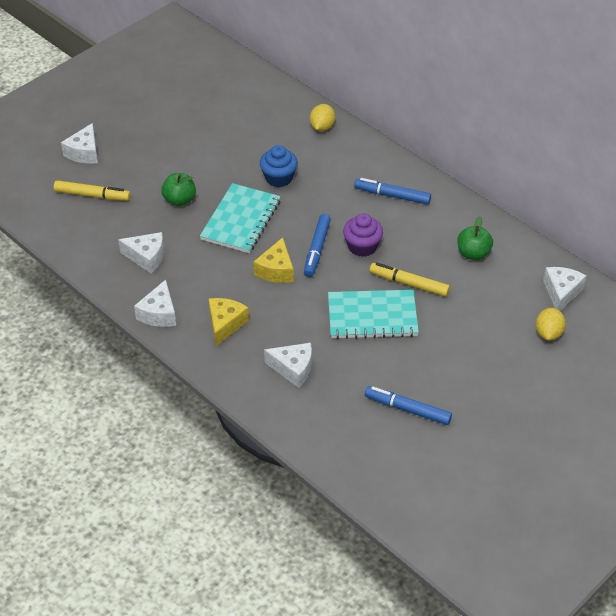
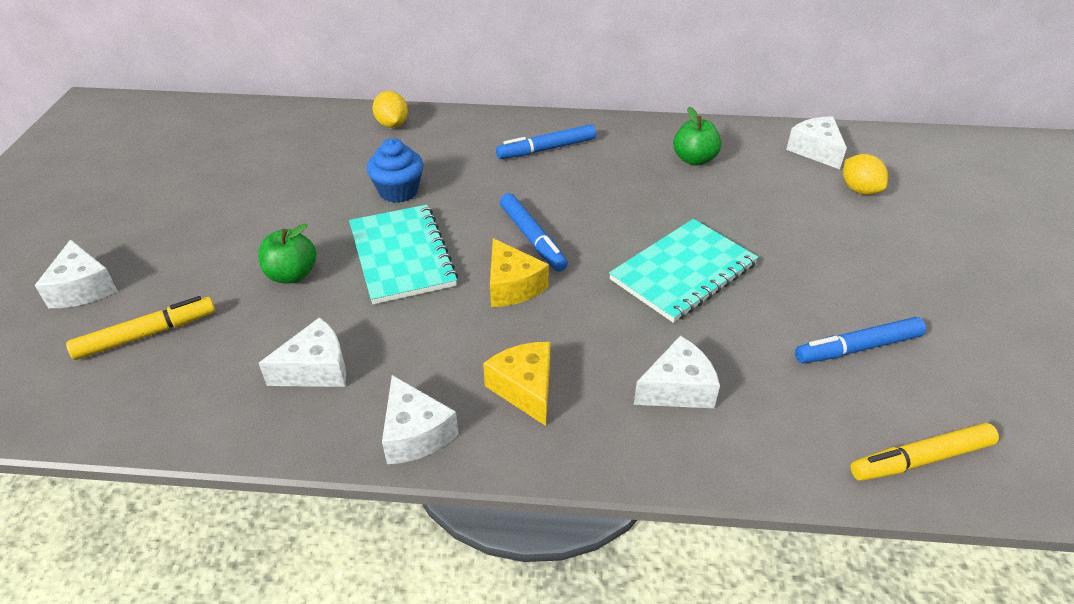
camera: 40 degrees left, 5 degrees down
(362, 246) = (578, 210): purple cupcake -> none
(409, 283) = (674, 218): yellow marker -> yellow marker (920, 459)

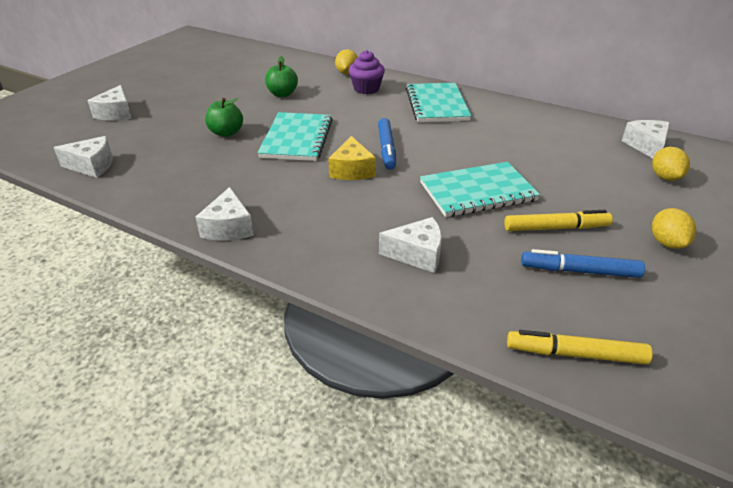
camera: 25 degrees right, 5 degrees down
(146, 334) = (128, 141): yellow marker -> yellow marker (556, 228)
(316, 369) = (201, 180): white cheese -> white cheese (92, 166)
(398, 191) = (322, 106): blue cupcake -> none
(438, 145) = (366, 89): none -> purple cupcake
(525, 389) = (314, 225): yellow cheese -> none
(546, 149) = (437, 104): blue marker -> turquoise notebook
(694, 159) = (541, 131): green apple -> green apple (282, 94)
(914, 280) = (667, 243): none -> yellow lemon

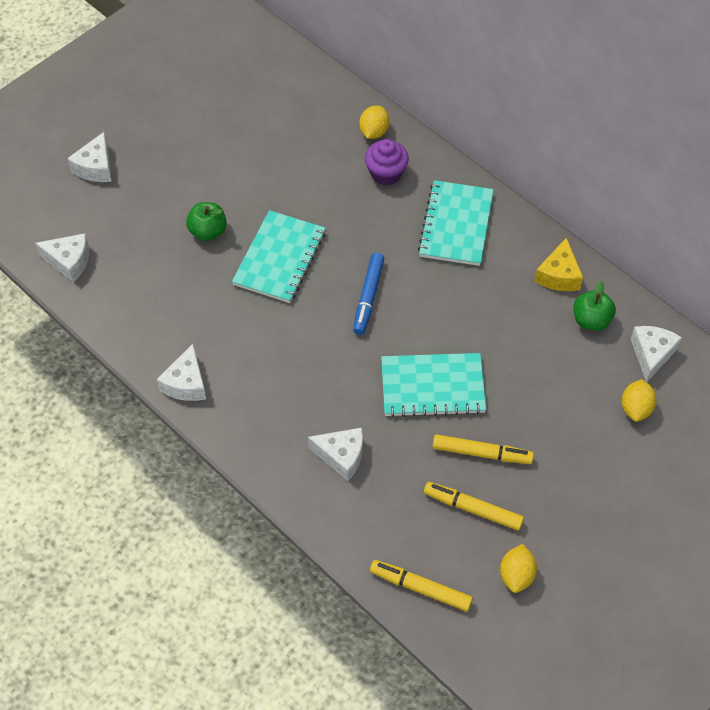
camera: 15 degrees right, 20 degrees up
(282, 94) = (284, 164): green apple -> green apple (591, 320)
(352, 170) = (321, 325): yellow cheese -> yellow cheese (559, 275)
(579, 271) = (473, 509): blue marker -> yellow marker
(667, 243) = (573, 496): yellow lemon -> yellow lemon (516, 575)

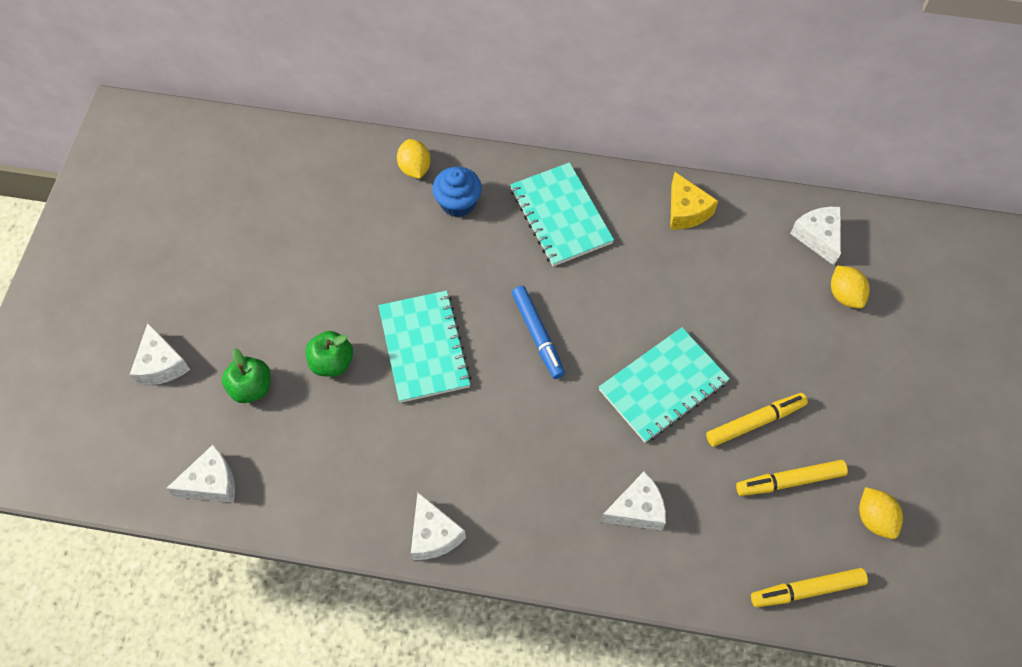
camera: 35 degrees left, 5 degrees up
(386, 173) = (458, 203): purple cupcake -> blue cupcake
(591, 320) = (745, 236): green apple -> green apple (251, 388)

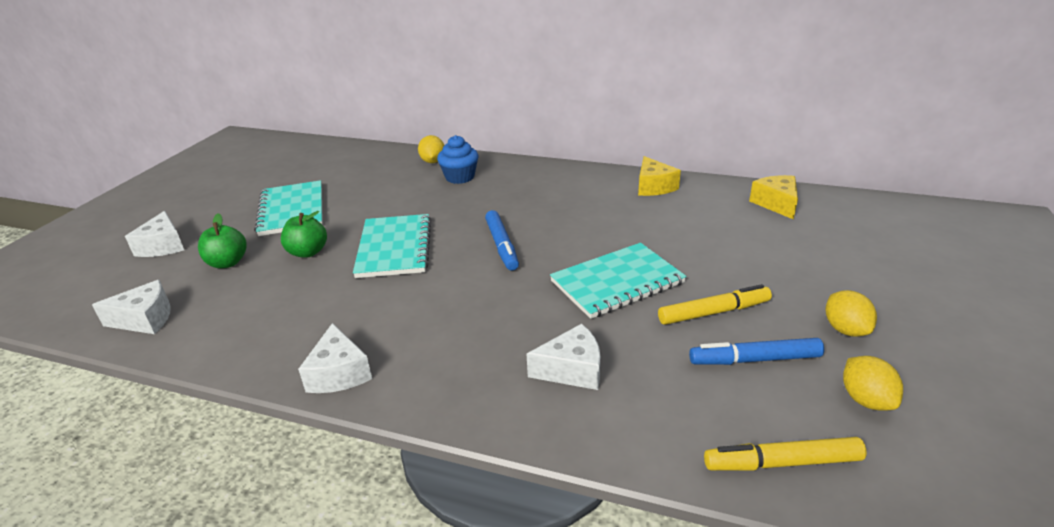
camera: 10 degrees right, 30 degrees down
(561, 216) = (543, 186): turquoise notebook -> turquoise notebook (292, 210)
(789, 481) = (754, 359): yellow marker -> blue marker
(818, 237) = (776, 204): white cheese -> yellow cheese
(844, 295) = (806, 236): yellow lemon -> yellow lemon (845, 329)

